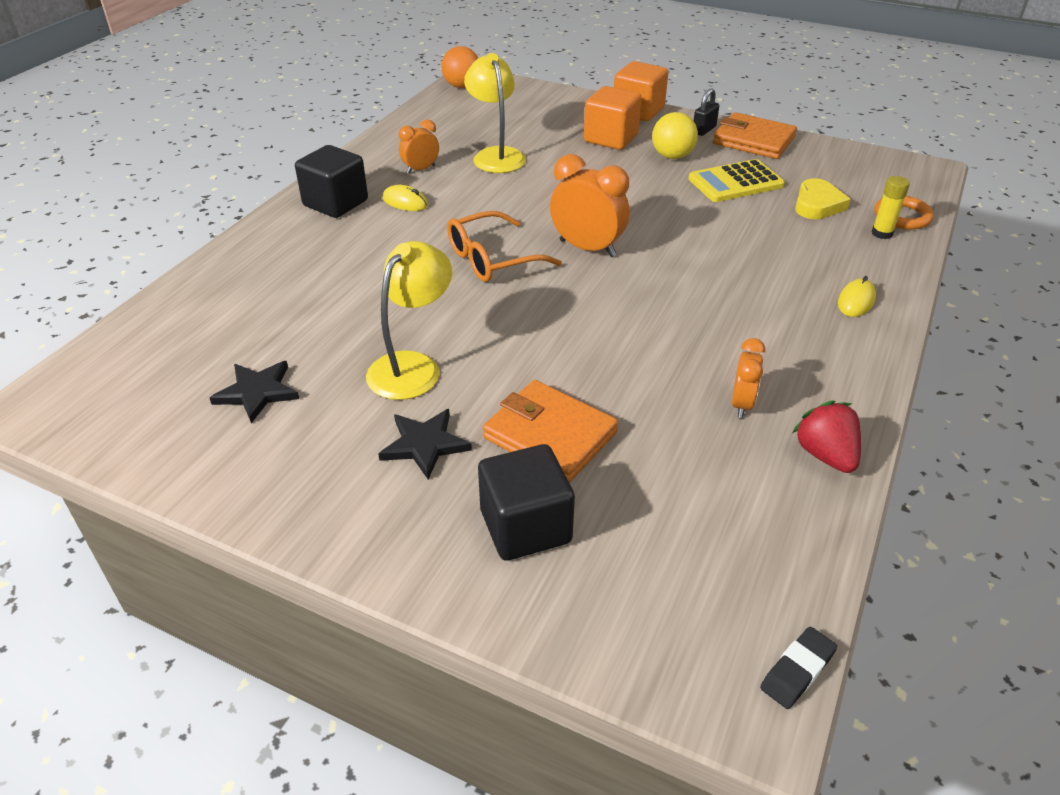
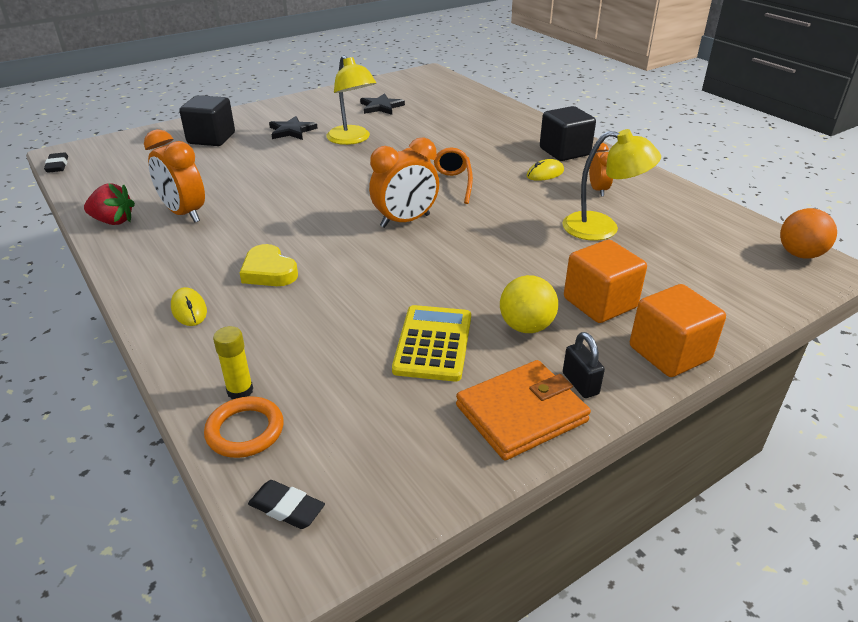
camera: 120 degrees right, 5 degrees down
(550, 435) = (251, 157): orange wallet -> none
(741, 404) = (184, 213): orange clock -> orange clock, size x1.70
(817, 204) = (335, 378): yellow heart -> yellow heart (269, 271)
(917, 182) = (287, 508): none -> black eraser

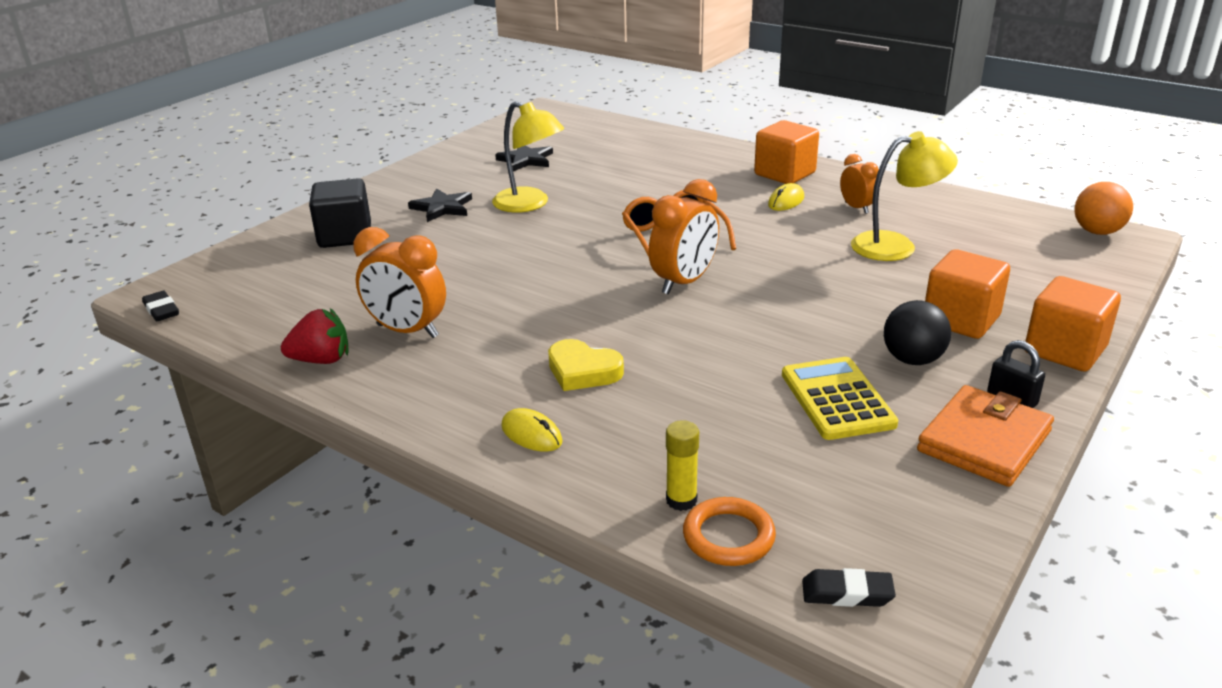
camera: 20 degrees left, 5 degrees down
(526, 327) = (912, 360): yellow ball -> black ball
(564, 152) = (784, 174): black cube -> orange cube

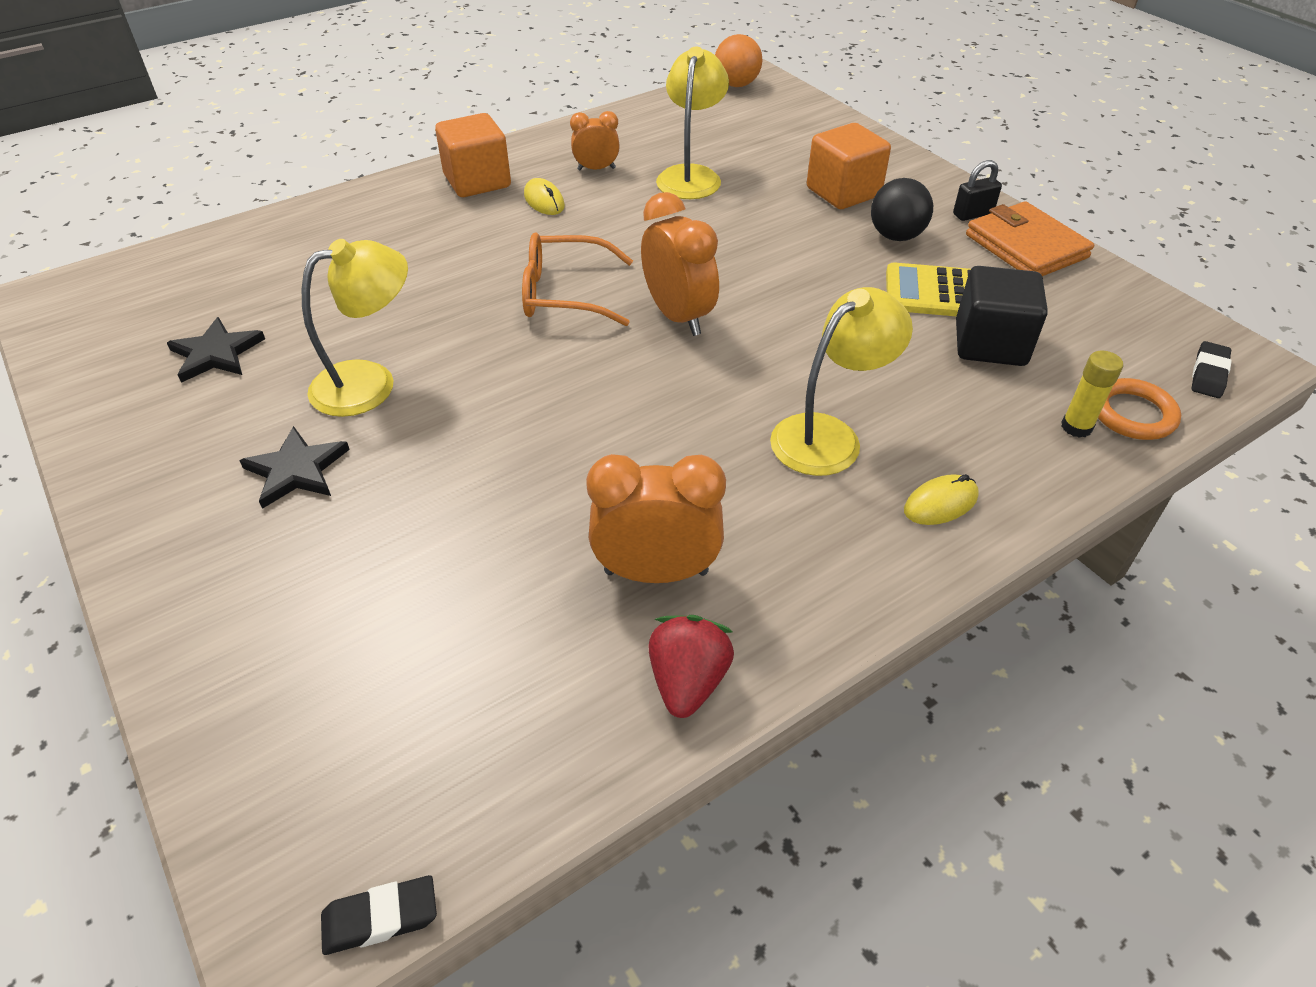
camera: 70 degrees left, 15 degrees up
(345, 236) = (294, 602): black cube -> black cube (990, 344)
(407, 331) = (656, 572): orange clock -> orange clock turned 135 degrees counterclockwise
(583, 371) = (829, 435): yellow heart -> yellow lamp
(1064, 350) = (912, 167): orange cube -> none

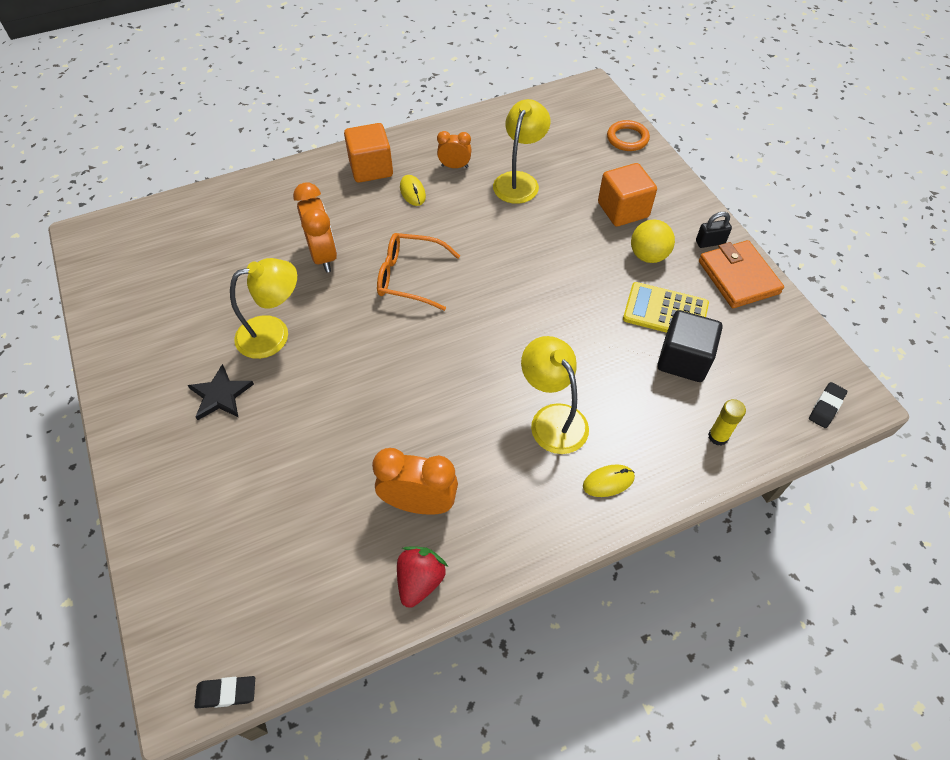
camera: 10 degrees right, 10 degrees up
(216, 353) = (183, 297): black star -> none
(678, 316) = (480, 307): orange clock -> orange clock (323, 255)
(736, 85) = (574, 94): orange ball -> none
(829, 435) = (552, 418): yellow lamp -> yellow lamp turned 90 degrees counterclockwise
(896, 236) = (648, 256): black ball -> yellow ball
(1132, 414) = (760, 432): orange ring -> orange ring (627, 138)

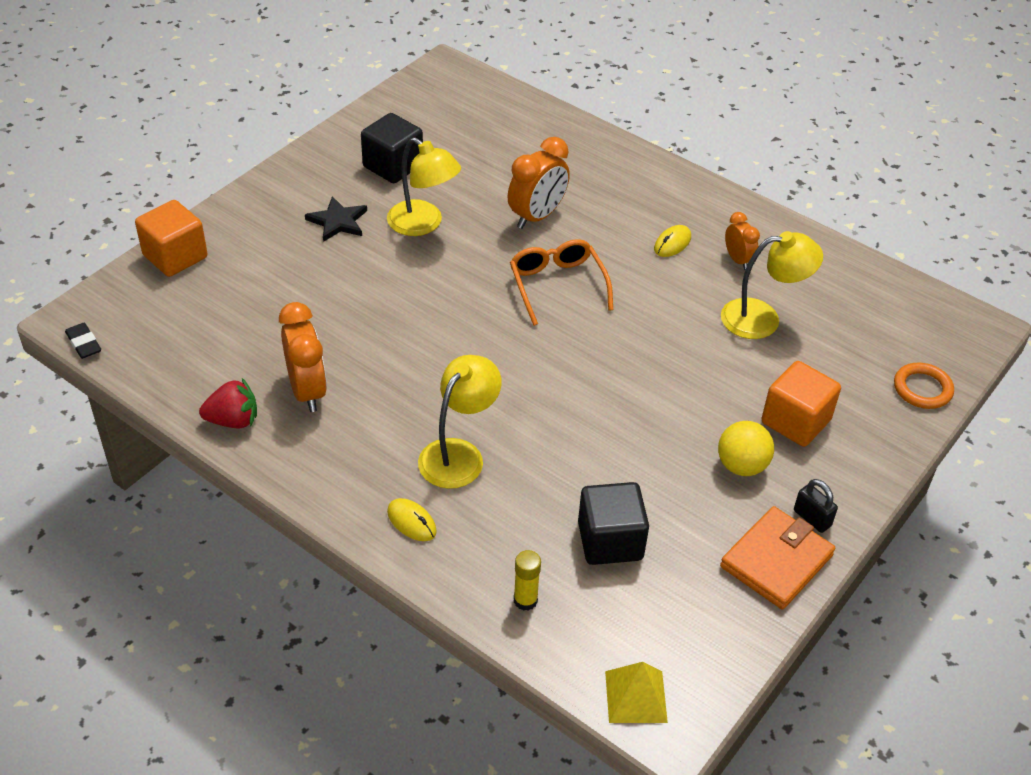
camera: 60 degrees right, 10 degrees down
(182, 325) = (393, 166): none -> black cube
(371, 168) = (678, 201): orange cube -> orange cube (175, 256)
(665, 312) = (668, 505): yellow calculator -> none
(826, 407) = (635, 696): black eraser -> yellow pyramid

